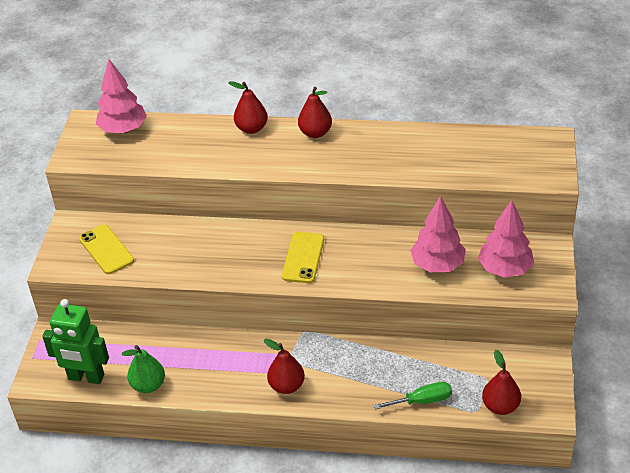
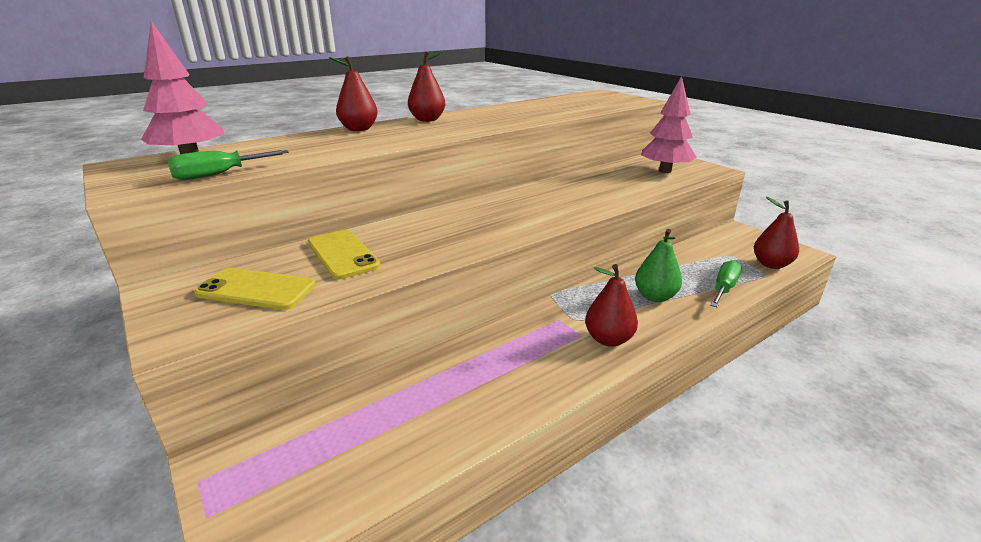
camera: 45 degrees left, 15 degrees down
(86, 377) = (345, 482): green robot -> none
(119, 163) = (219, 174): none -> green screwdriver
(148, 385) = (456, 432): green pear -> green pear (655, 297)
(303, 257) = (510, 214): yellow phone -> yellow phone (343, 254)
(437, 265) = (620, 183): pink tree -> none

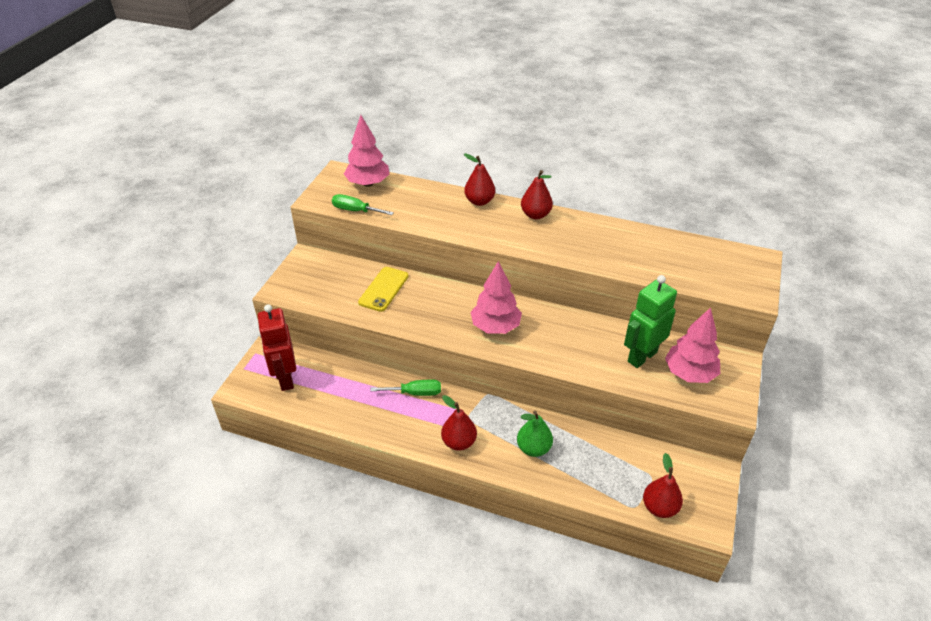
camera: 55 degrees right, 15 degrees up
(256, 289) = (328, 285): yellow phone -> none
(312, 462) = (285, 379): none -> red robot
(509, 217) = (495, 327): none -> pink tree
(627, 178) = (641, 356): none -> green robot
(724, 288) = (584, 485): green screwdriver -> green screwdriver (415, 393)

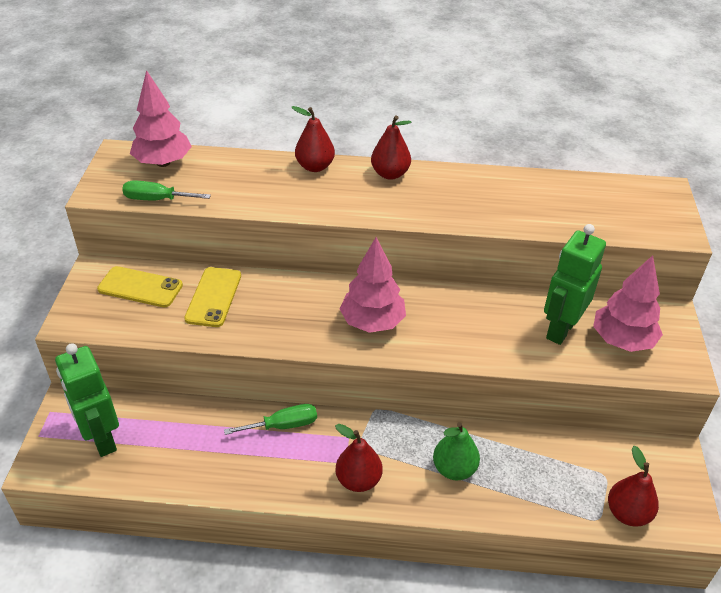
camera: 15 degrees left, 0 degrees up
(285, 379) = (101, 439): red robot -> green robot
(333, 274) = (140, 287): none -> yellow phone

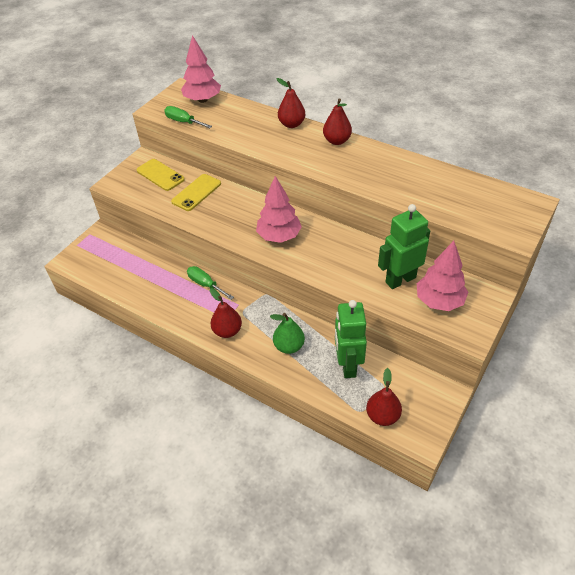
camera: 30 degrees right, 5 degrees up
(101, 439) = (106, 258): green robot -> green robot (347, 365)
(283, 425) = (205, 284): green screwdriver -> green screwdriver turned 150 degrees counterclockwise

